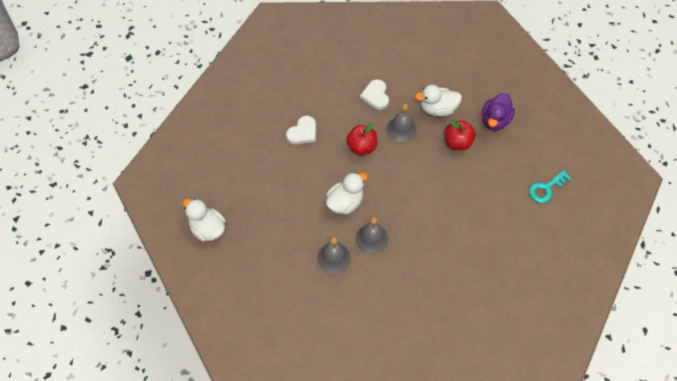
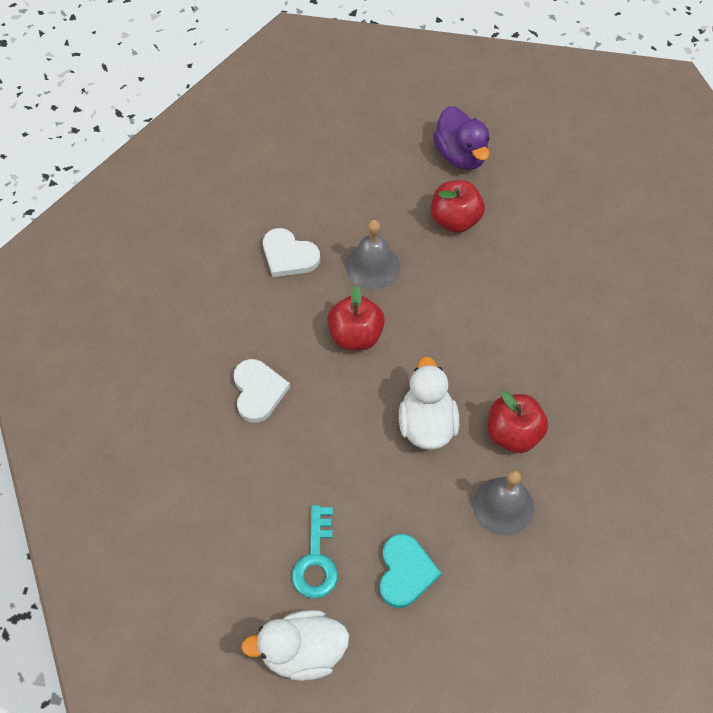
camera: 50 degrees left, 0 degrees up
(271, 241) = (405, 572): none -> turquoise heart
(371, 238) = (513, 433): grey bell -> red apple
(437, 109) = (382, 202): white duck -> none
(546, 189) = (609, 181): turquoise key -> turquoise key (316, 560)

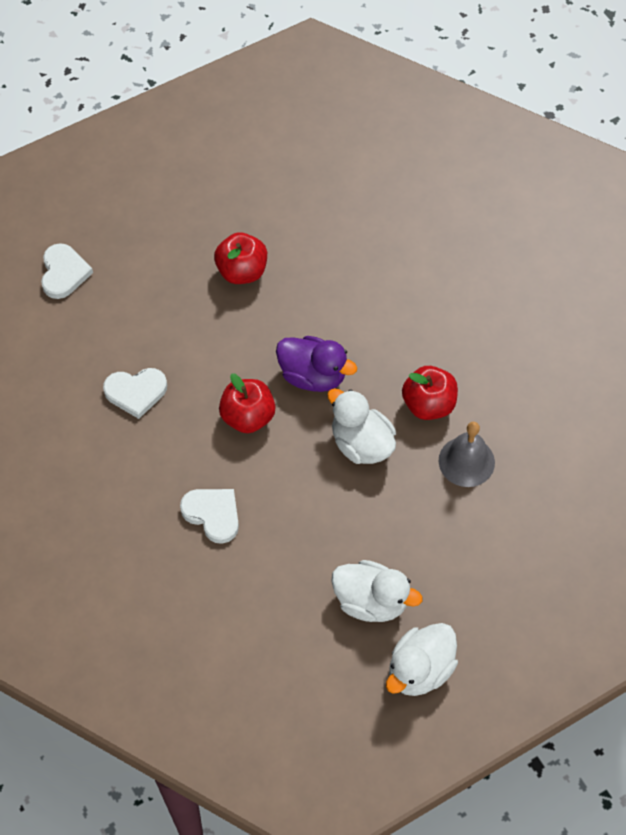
camera: 40 degrees left, 0 degrees up
(316, 560) = (371, 601): turquoise key -> white duck
(319, 132) = (64, 273): none -> white heart
(372, 266) = (211, 353): grey bell -> none
(405, 572) = (441, 560): turquoise heart -> none
(461, 155) = (199, 215): purple duck -> purple duck (313, 376)

